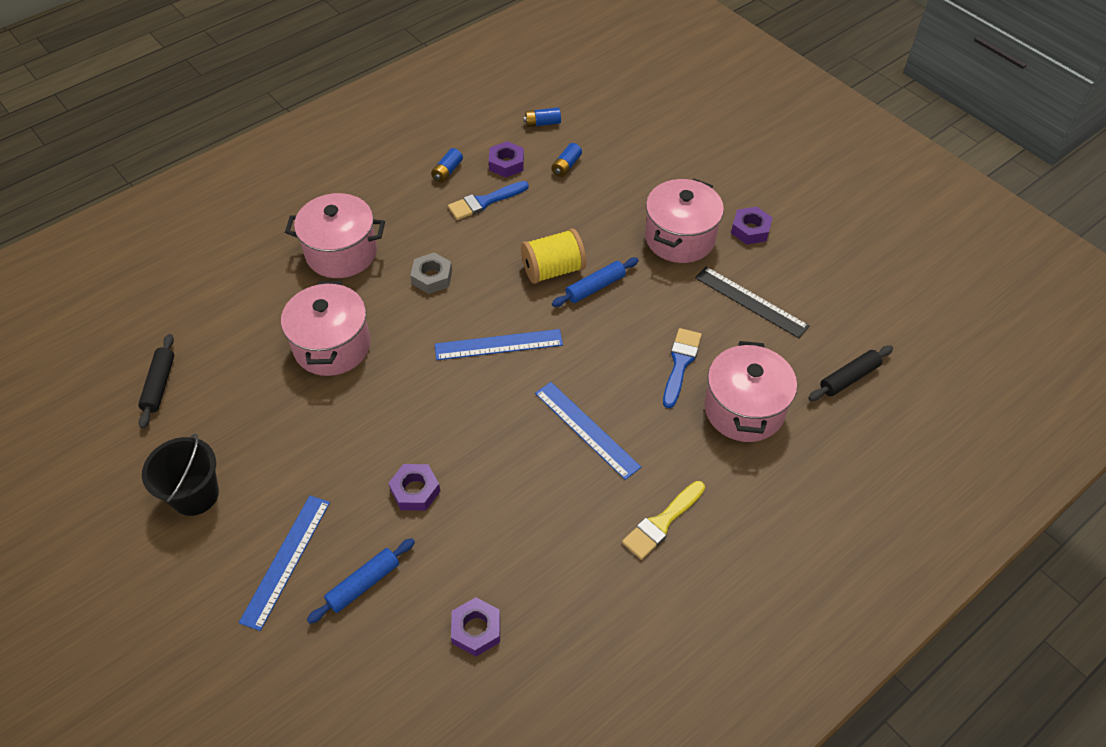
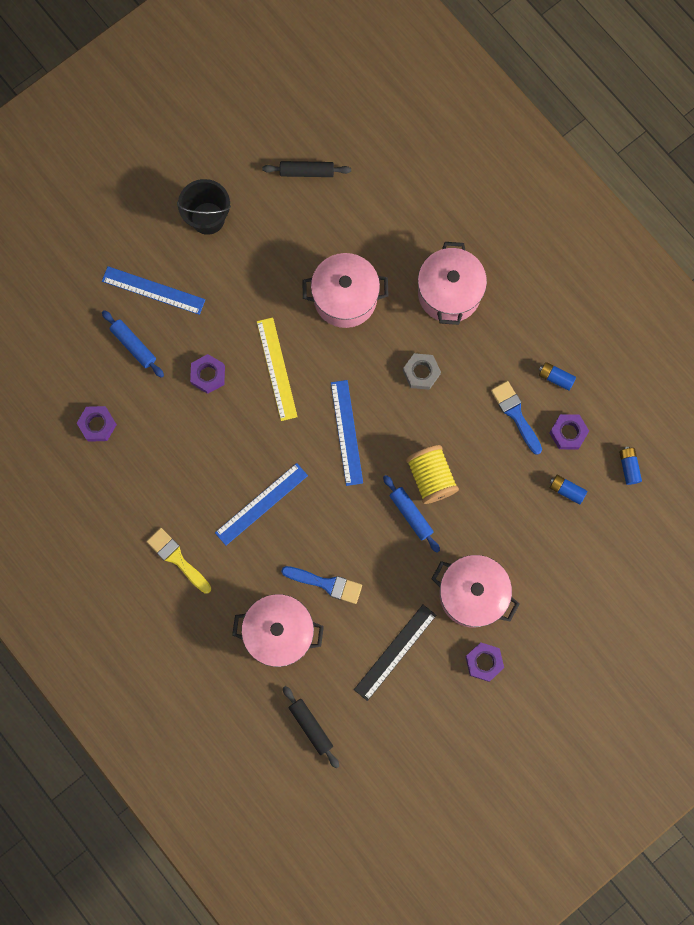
camera: 90 degrees right, 25 degrees up
(414, 414) = (277, 369): none -> yellow ruler

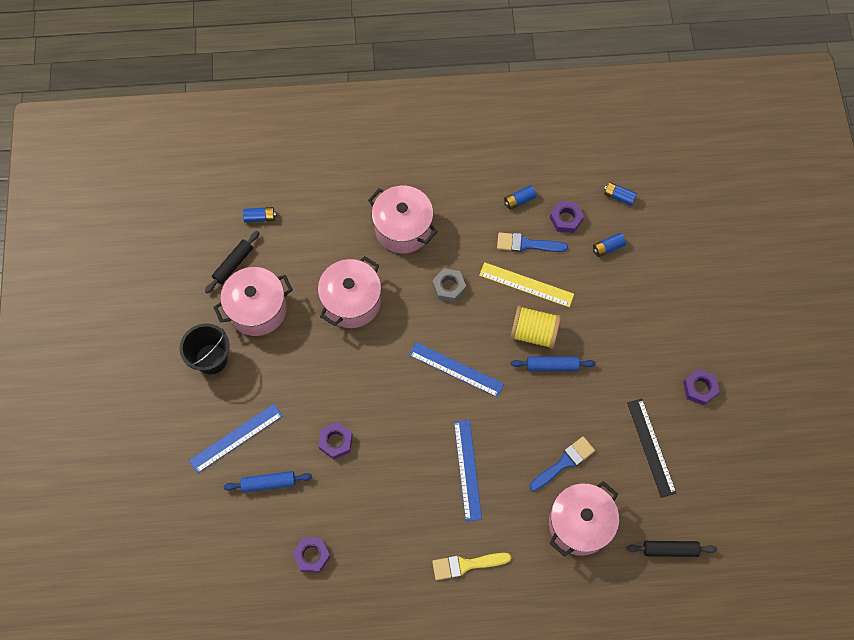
camera: 55 degrees left, 10 degrees down
(277, 369) = (369, 387): yellow ruler -> yellow ruler (526, 284)
(368, 161) = (260, 217): none -> blue battery
(472, 594) = (642, 362): pink pot -> pink pot (257, 309)

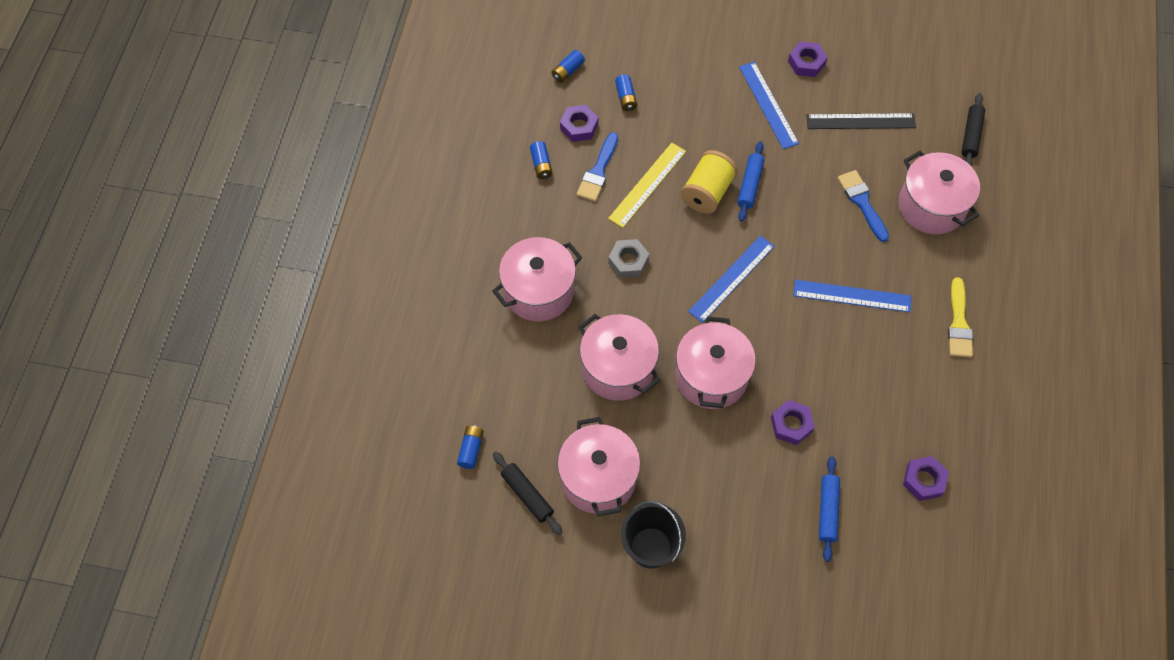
camera: 75 degrees left, 5 degrees down
(236, 438) = (762, 538): blue ruler -> blue ruler (768, 105)
(362, 372) = (711, 376): none -> pink pot

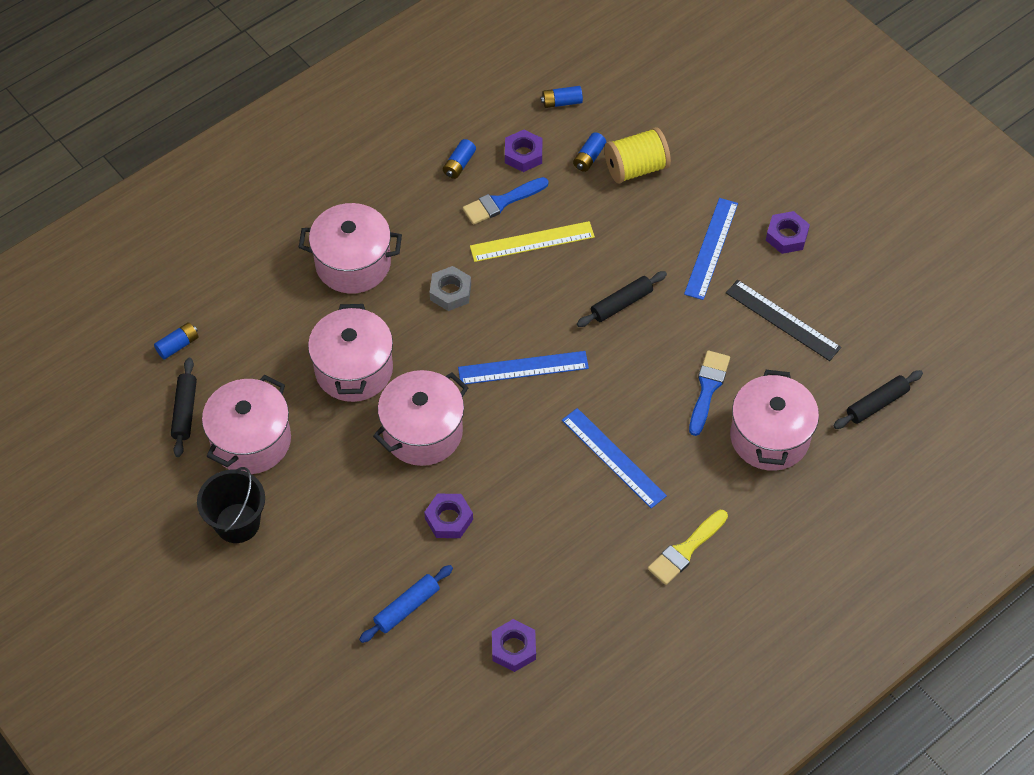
camera: 40 degrees right, 5 degrees down
(707, 192) = (577, 284): yellow spool -> yellow spool (636, 168)
(750, 185) = (621, 304): blue rolling pin -> black rolling pin

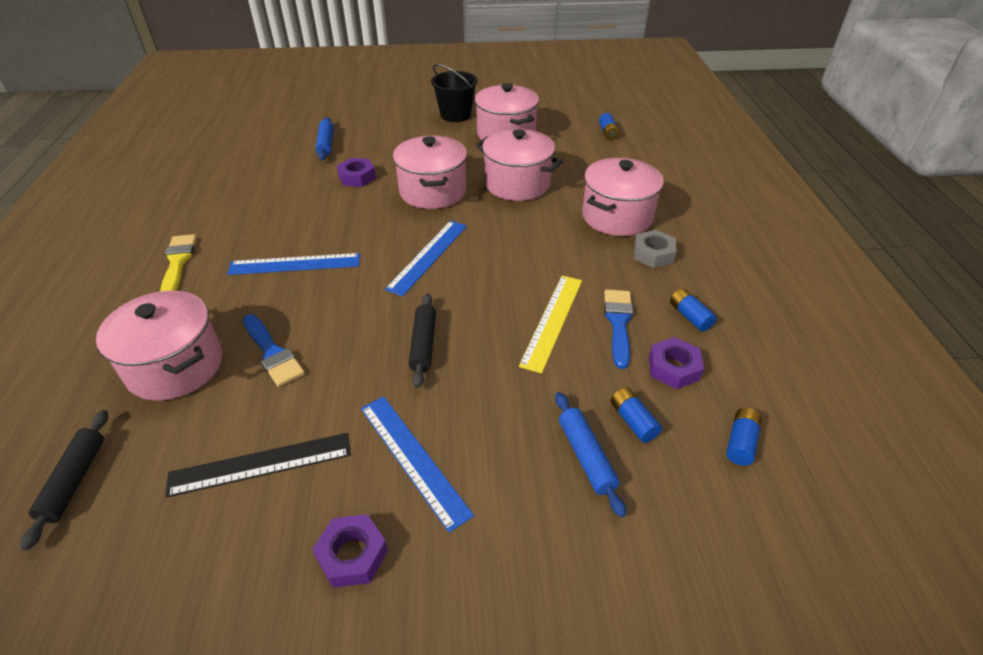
camera: 125 degrees right, 15 degrees down
(185, 411) = (553, 122): black rolling pin -> none
(450, 292) = (542, 251): grey nut -> grey nut (653, 254)
(513, 648) = (244, 166): purple nut -> none
(636, 168) = (586, 456): yellow spool -> blue rolling pin

